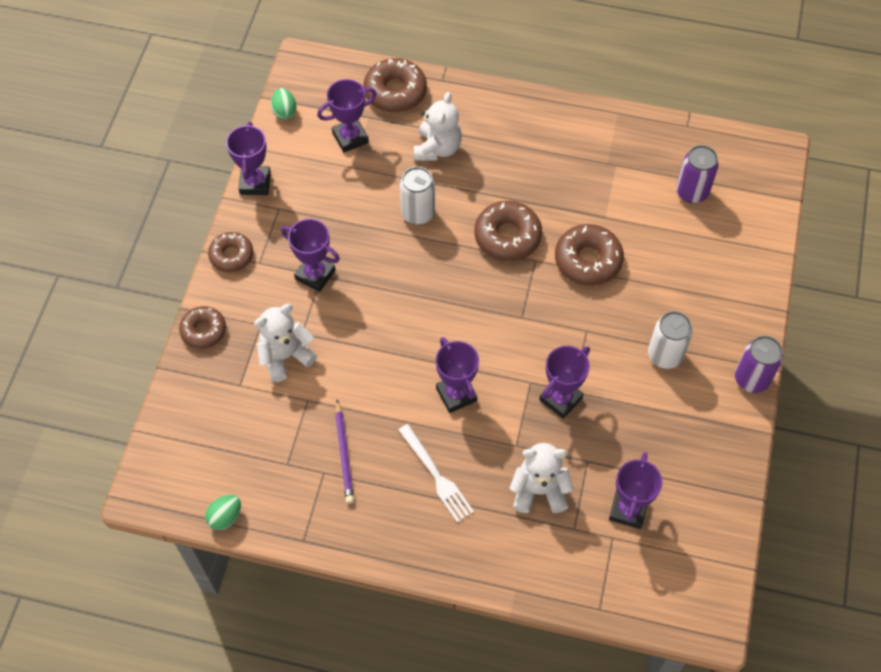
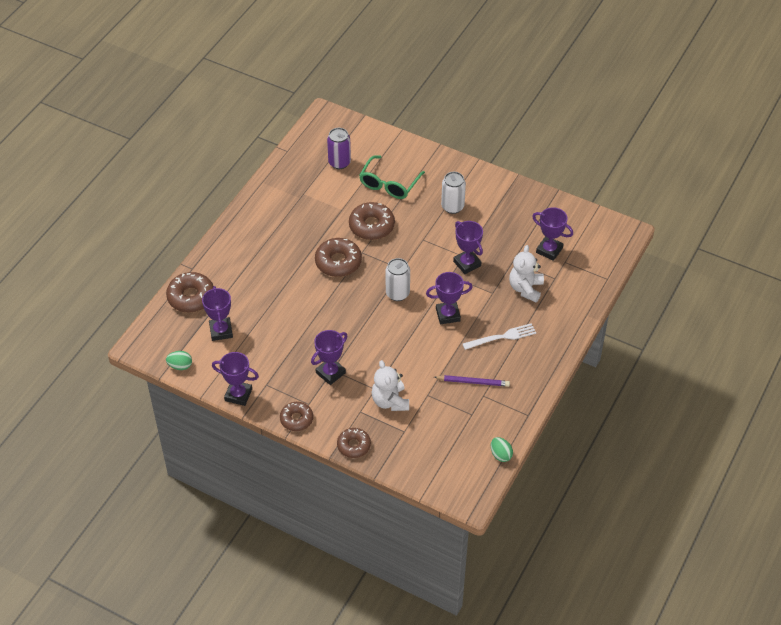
camera: 75 degrees left, 10 degrees down
(418, 213) = (301, 306): white can -> white can (397, 293)
(437, 148) = (251, 284): white teddy bear -> none
(675, 263) = (389, 184): none -> green glasses
(751, 379) = (481, 172): purple can -> none

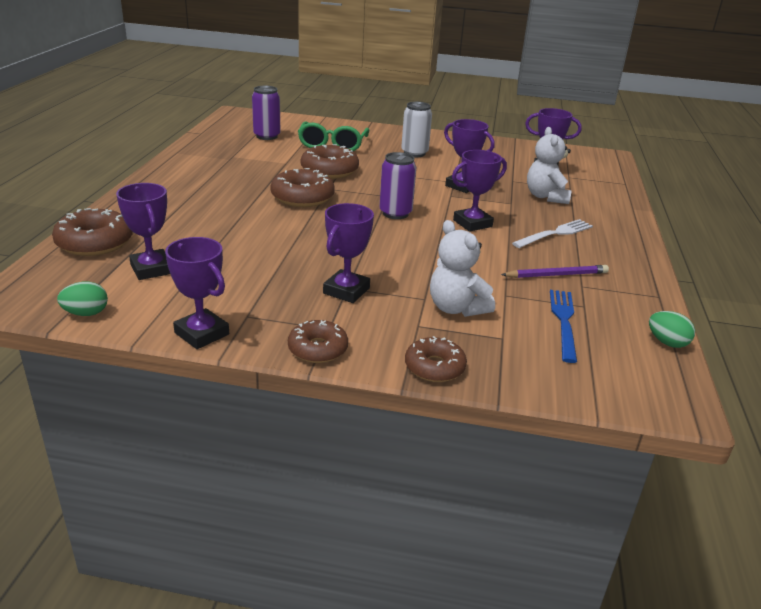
camera: 20 degrees left, 20 degrees down
(238, 395) = (202, 333): purple trophy -> purple trophy turned 45 degrees clockwise
(397, 293) = (395, 213): white can -> purple can
(449, 425) = (563, 321): none -> blue fork

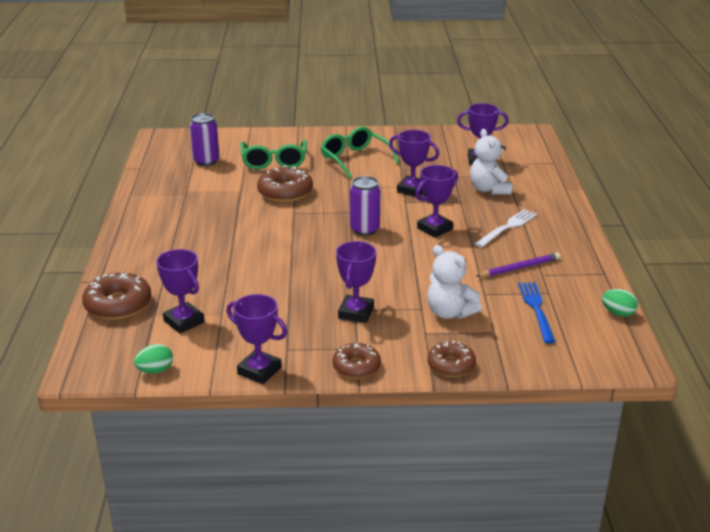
camera: 10 degrees left, 0 degrees up
(302, 197) = (275, 226): brown donut -> none
(414, 153) = (355, 159): white can -> green glasses

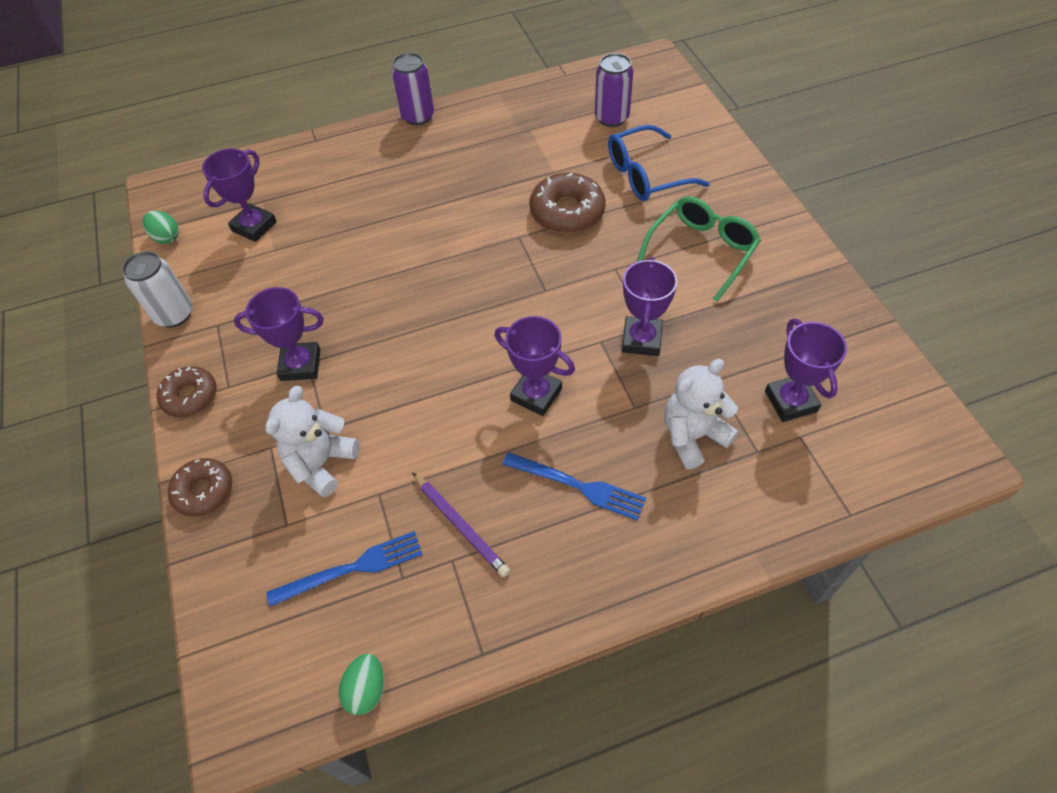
camera: 75 degrees right, 25 degrees up
(118, 305) = (275, 169): brown donut -> none
(259, 370) = (174, 315): purple trophy -> white can
(274, 161) = (646, 175): green glasses -> blue glasses
(364, 230) = (502, 318): purple can -> purple can (418, 116)
(507, 227) = (578, 486): white fork -> blue fork

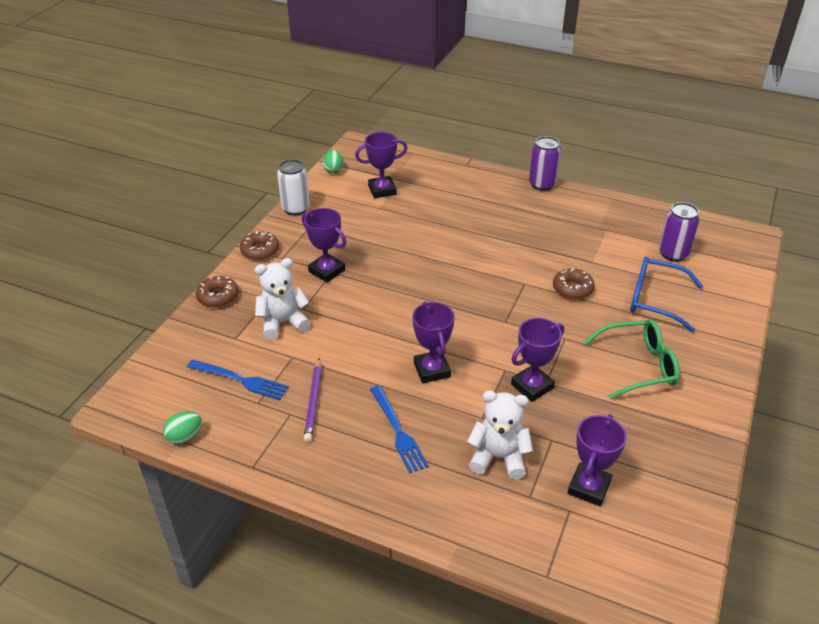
camera: 40 degrees right, 15 degrees down
(567, 212) = (572, 289): brown donut -> brown donut, size x0.66

